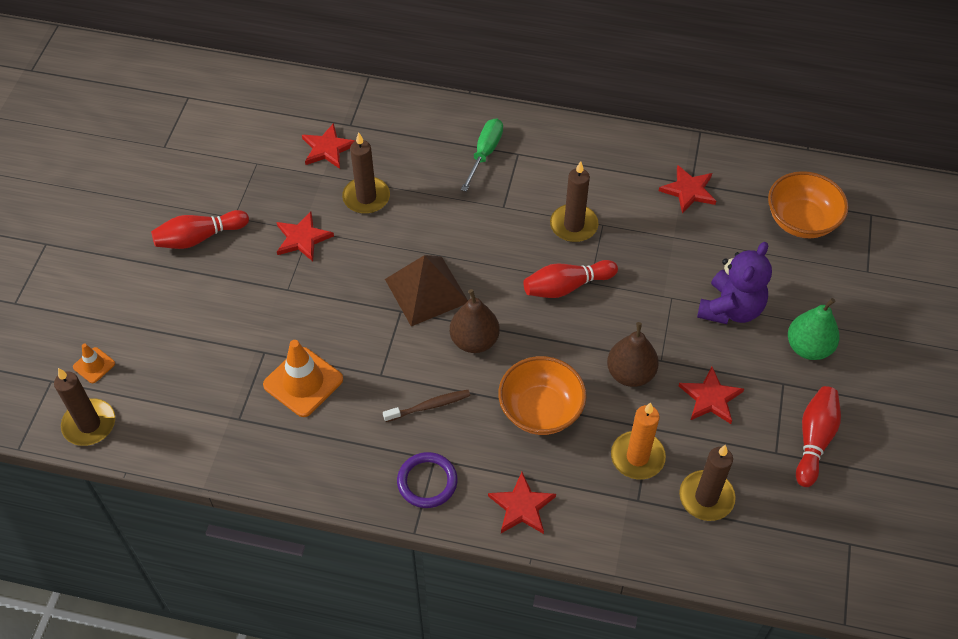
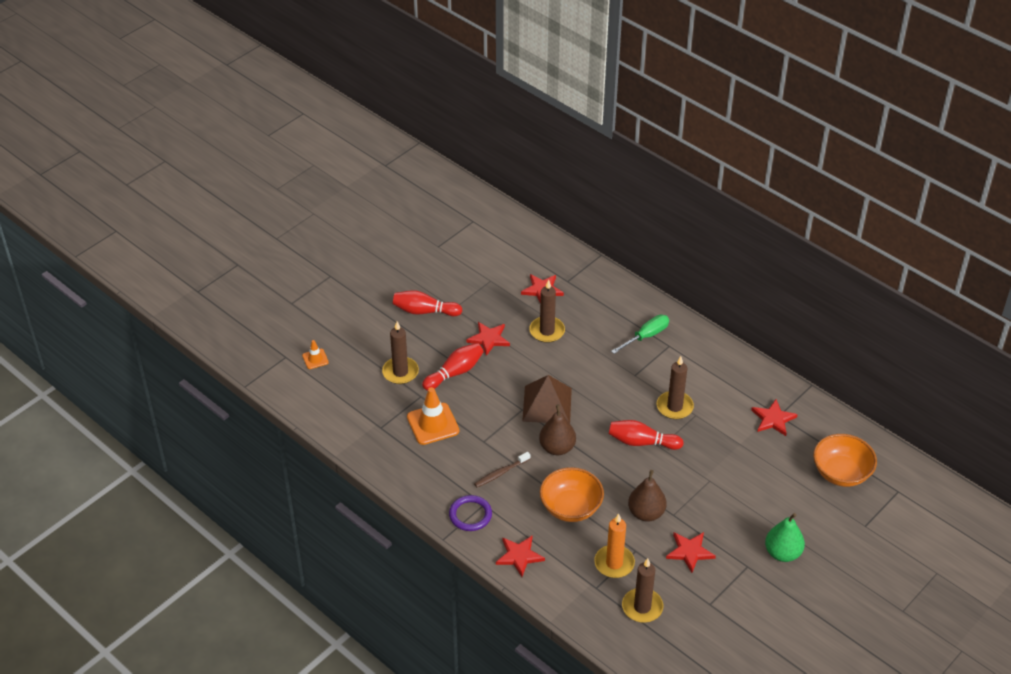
camera: 30 degrees right, 10 degrees down
(89, 424) = (292, 391): brown candle -> brown candle (400, 372)
(429, 406) = (501, 473): brown toothbrush -> brown toothbrush turned 135 degrees clockwise
(730, 309) = (745, 505): purple teddy bear -> none
(814, 440) = (742, 609): red bowling pin -> red bowling pin (455, 373)

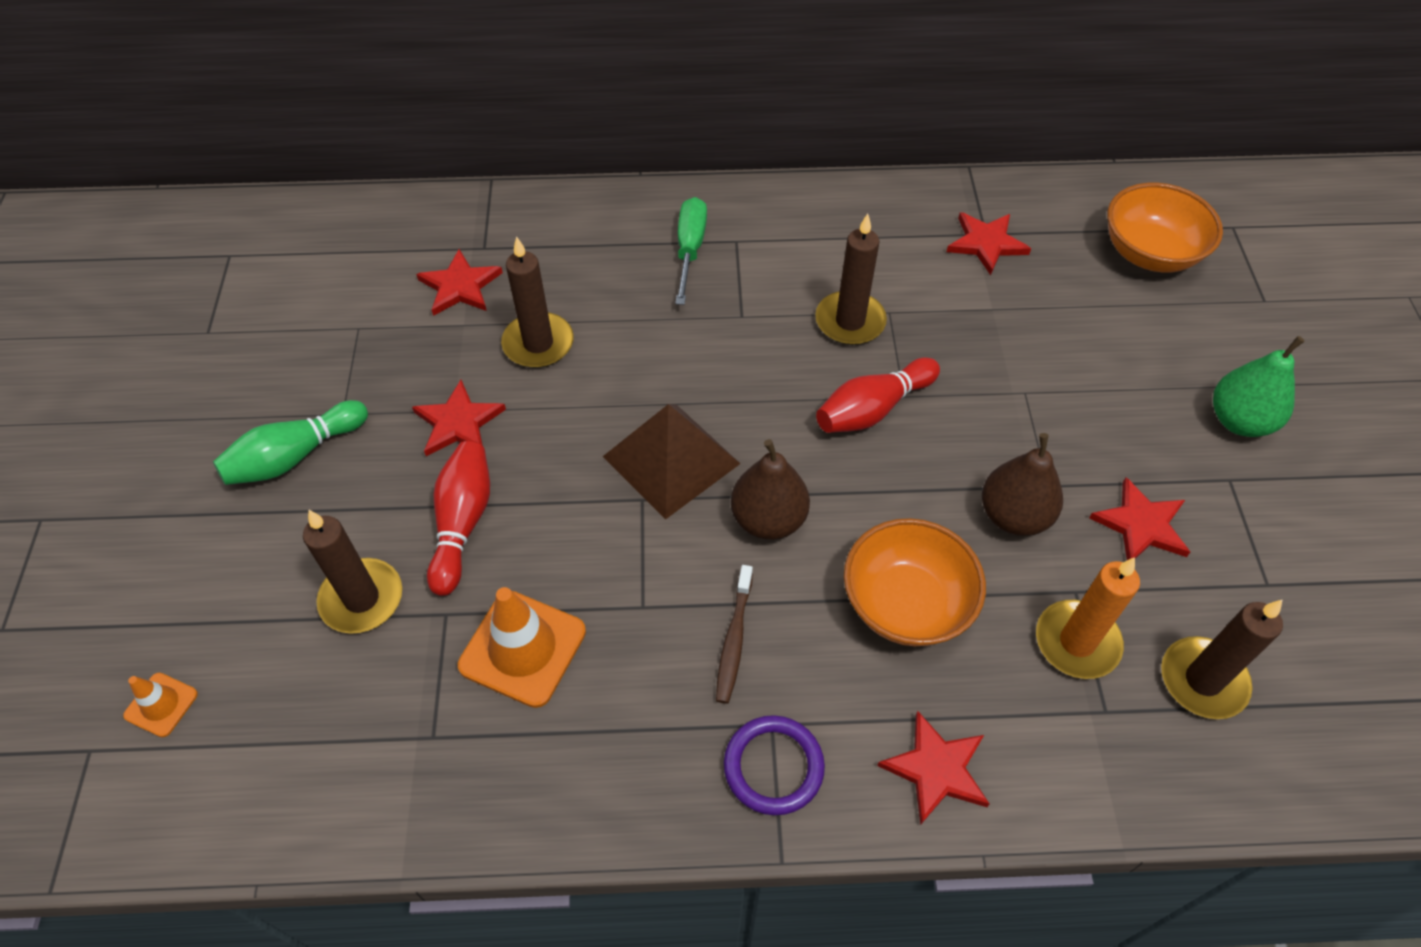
camera: 45 degrees left, 10 degrees up
(424, 311) = (295, 456): red bowling pin -> green bowling pin

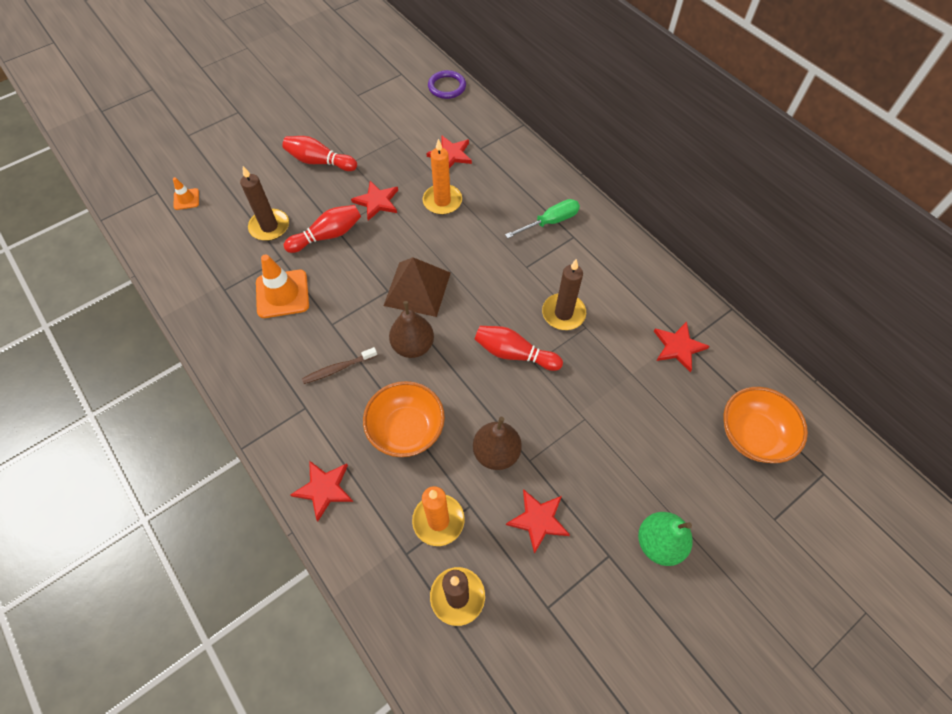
camera: 55 degrees right, 5 degrees up
(295, 456) = (319, 162): green bowling pin -> red bowling pin
(538, 343) = (442, 201): brown candle -> orange candle
(773, 767) = (284, 420): purple ring -> purple ring (447, 87)

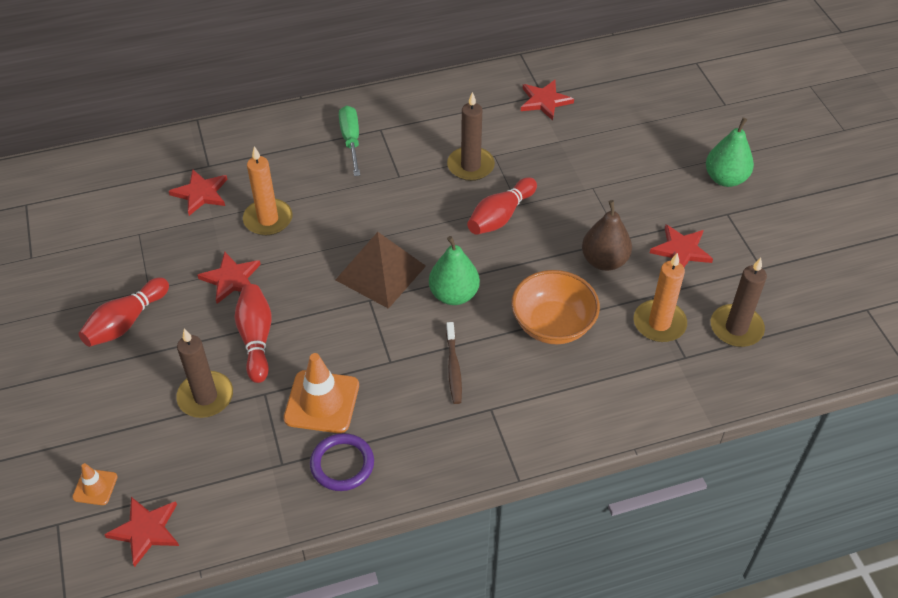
camera: 70 degrees left, 10 degrees down
(324, 489) = (595, 410): red star -> red star (146, 530)
(413, 346) = (454, 294): brown pear -> green pear
(447, 87) = (85, 167): purple ring -> purple ring (342, 464)
(752, 435) = (648, 88): orange bowl -> none

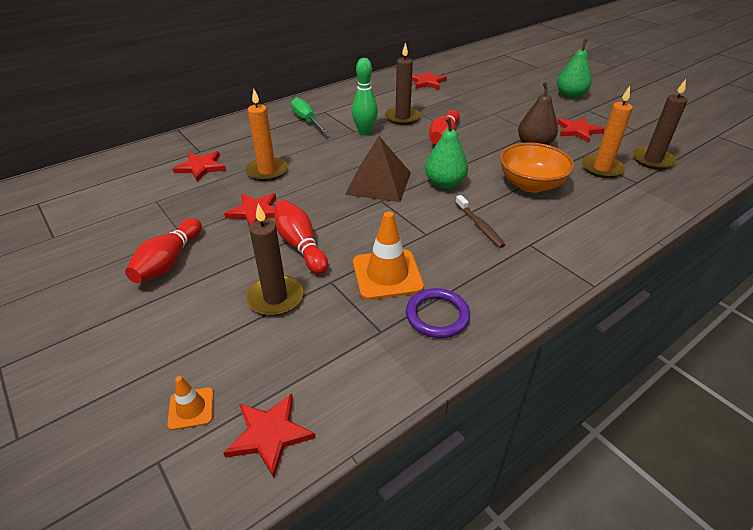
camera: 20 degrees left, 10 degrees down
(409, 182) = (365, 132): none -> green bowling pin

